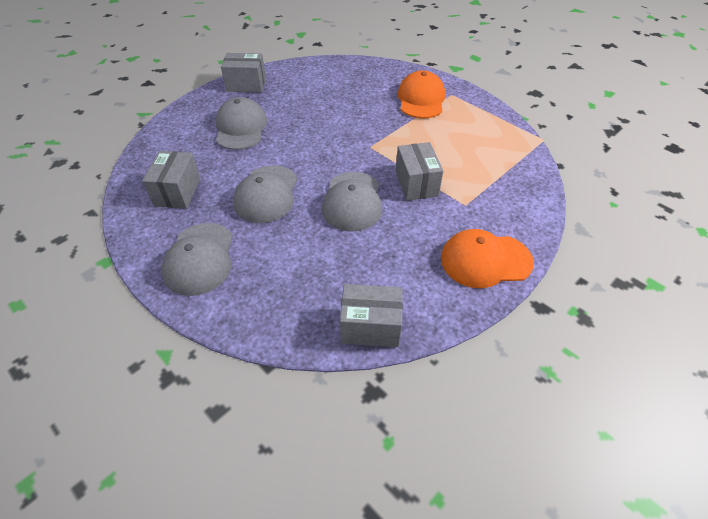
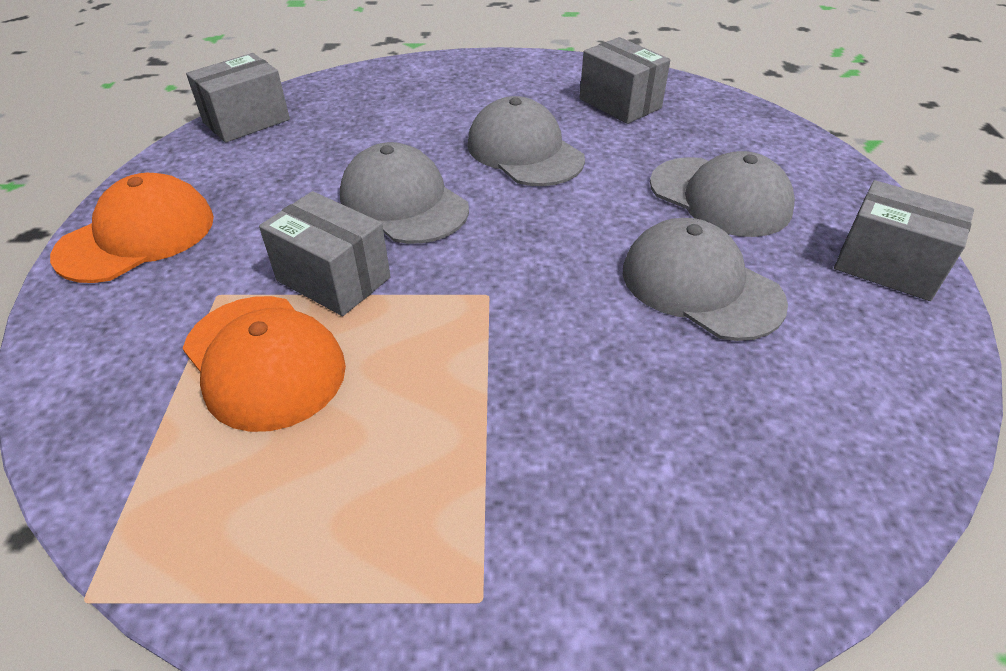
camera: 135 degrees right, 5 degrees down
(200, 259) = (487, 81): grey cap -> grey cap (700, 286)
(246, 85) = (887, 266): grey box -> grey box turned 75 degrees clockwise
(421, 99) = (538, 502): orange cap -> orange cap (264, 361)

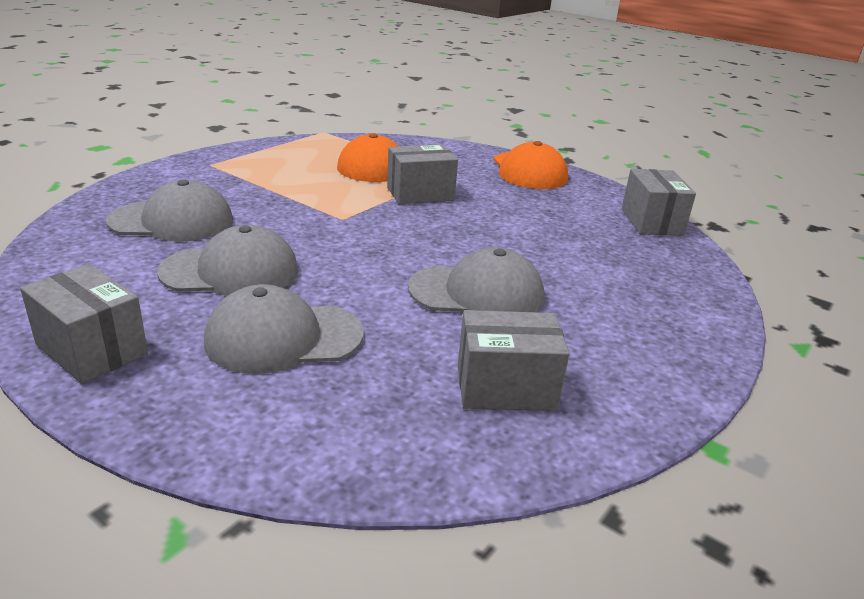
camera: 125 degrees right, 15 degrees down
(403, 202) = (468, 230): grey cap -> grey cap (172, 221)
(887, 266) = (92, 350): grey box -> grey box turned 60 degrees clockwise

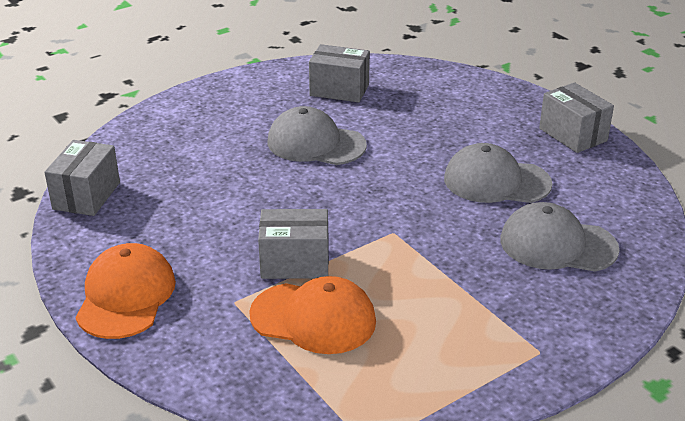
camera: 160 degrees left, 5 degrees up
(283, 338) = (459, 129): grey cap -> none

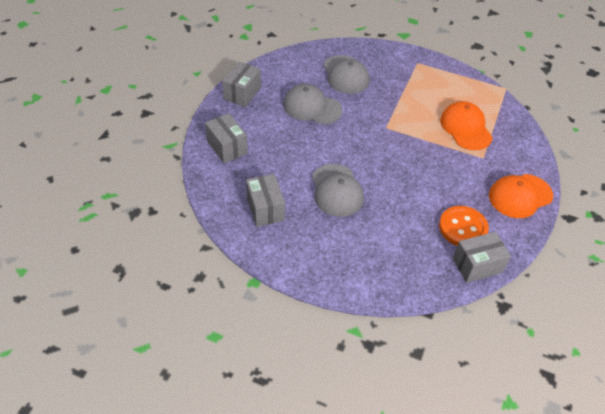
camera: 125 degrees left, 15 degrees up
(146, 212) = (463, 228): none -> orange button
(295, 263) = (440, 150): grey box -> grey box (227, 147)
(496, 181) = (312, 107): grey cap -> grey cap turned 135 degrees clockwise

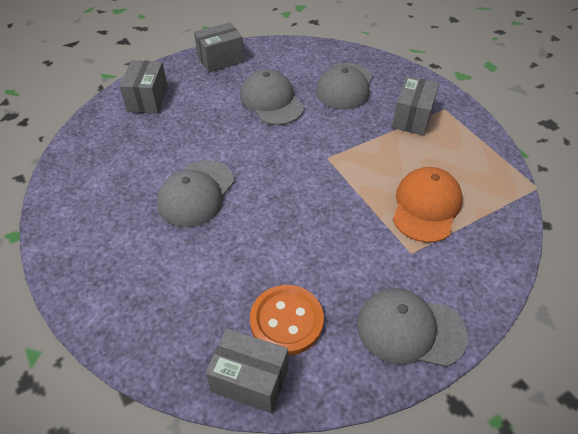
camera: 40 degrees right, 0 degrees up
(265, 209) = (108, 172): grey box -> grey box (412, 118)
(520, 196) = (410, 329): orange cap -> grey cap

